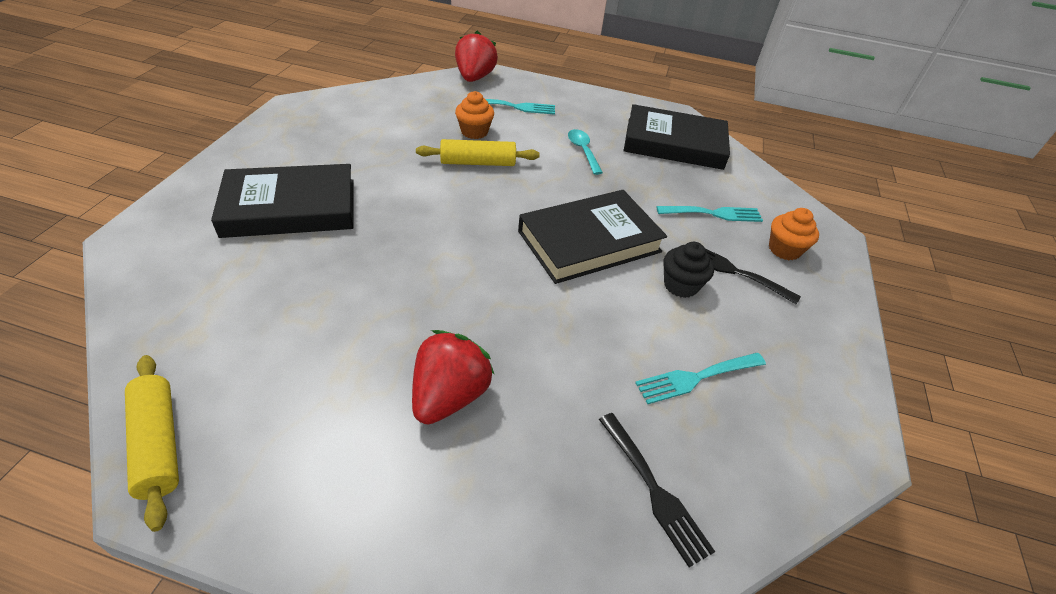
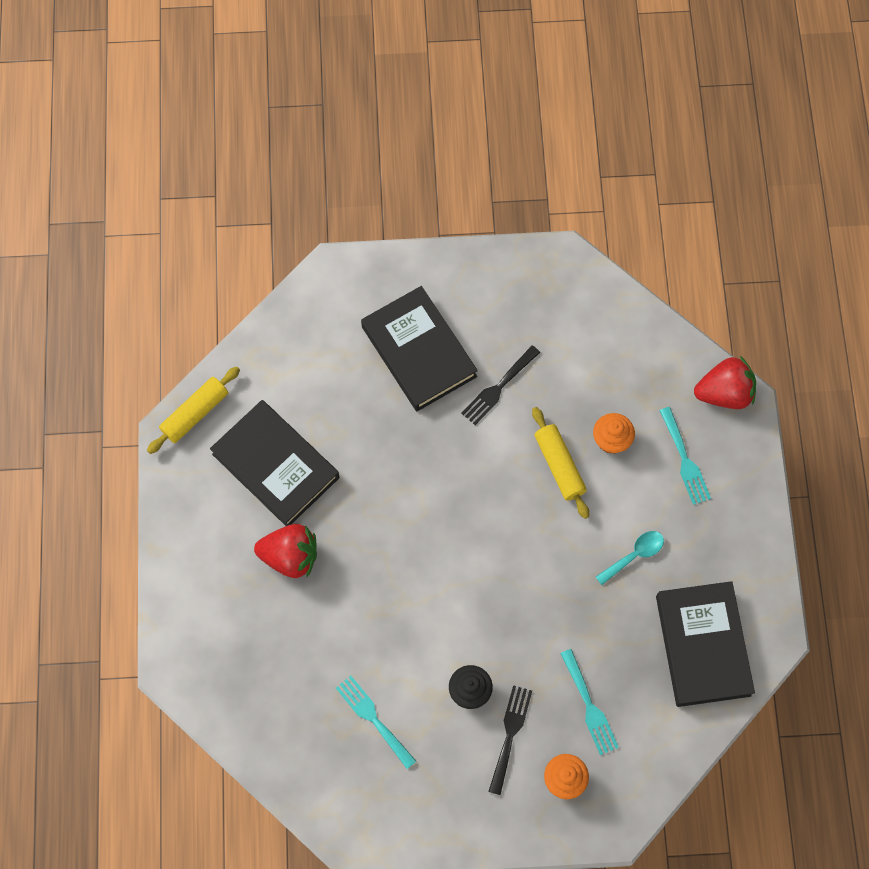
camera: 75 degrees right, 25 degrees up
(589, 241) = (491, 601): black book -> black book (276, 465)
(654, 490) = (271, 705): black fork -> black fork (498, 388)

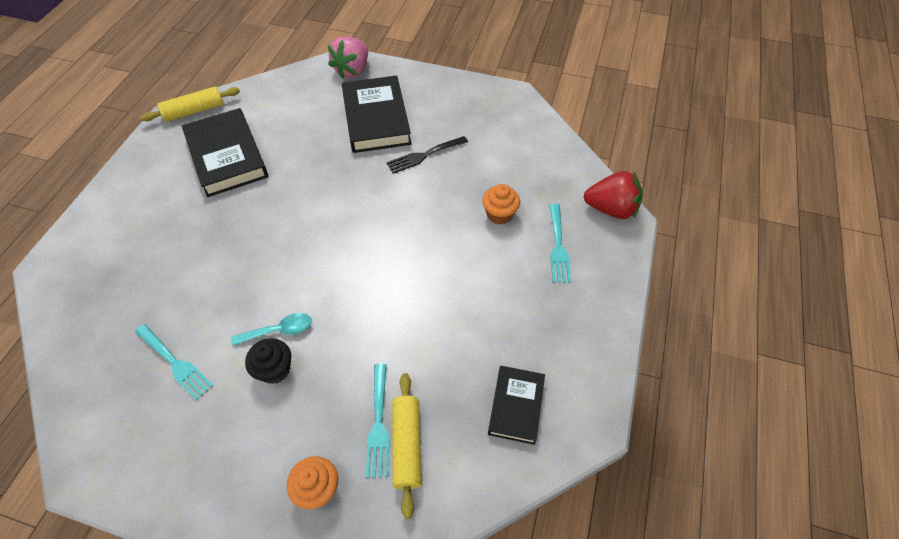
camera: 20 degrees right, 15 degrees down
(290, 556) = (195, 217): red strawberry -> none
(352, 283) = (352, 70): none -> pink strawberry
(373, 718) = (175, 363): turquoise fork -> turquoise fork turned 150 degrees clockwise
(510, 734) = (288, 423): black fork -> none
(559, 465) = (447, 219): yellow rolling pin -> yellow rolling pin (406, 445)
(634, 555) = (482, 305): turquoise spoon -> turquoise spoon (279, 330)
(702, 645) = (516, 406): black book -> black book, size x0.58

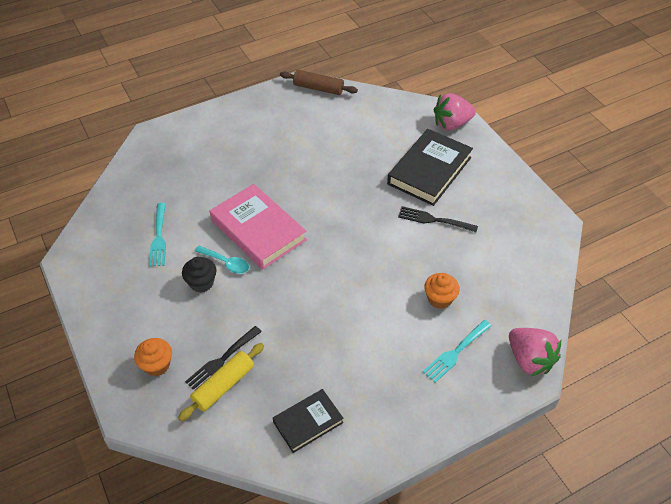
camera: 45 degrees right, 5 degrees down
(194, 111) = (318, 88): yellow rolling pin -> brown rolling pin
(227, 156) = (307, 132): black book -> none
(277, 276) = (258, 230): none -> pink book
(378, 424) = (221, 361): turquoise fork -> black fork
(611, 209) = (529, 359): red strawberry -> pink strawberry

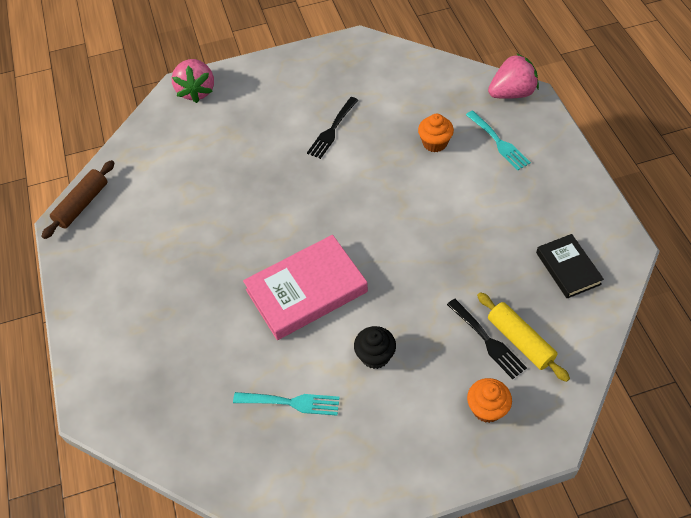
camera: 75 degrees left, 5 degrees up
(226, 263) = (350, 328): turquoise spoon -> none
(429, 171) = (261, 122): black book -> none

